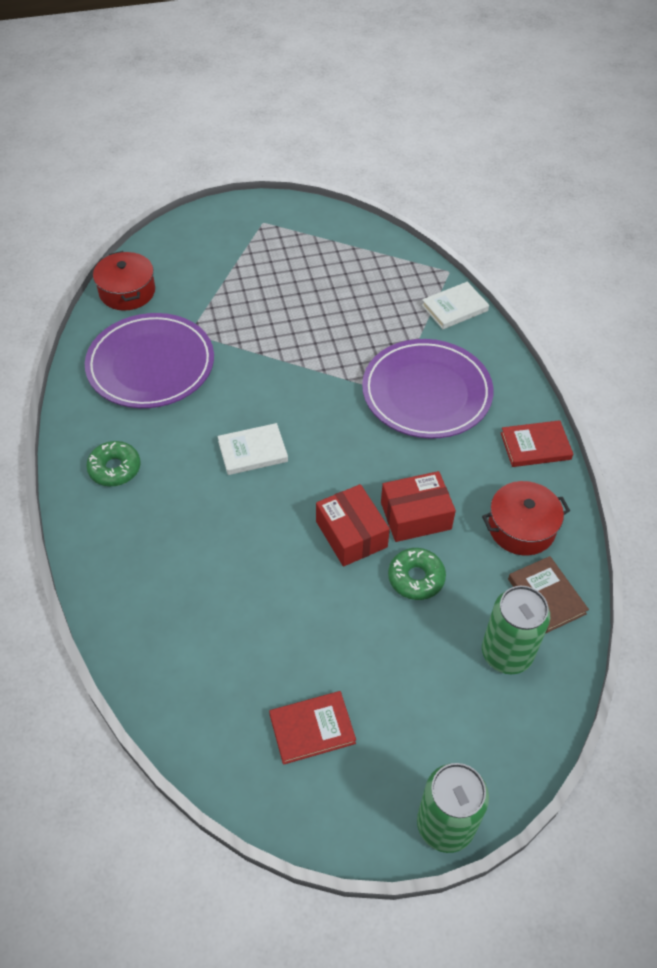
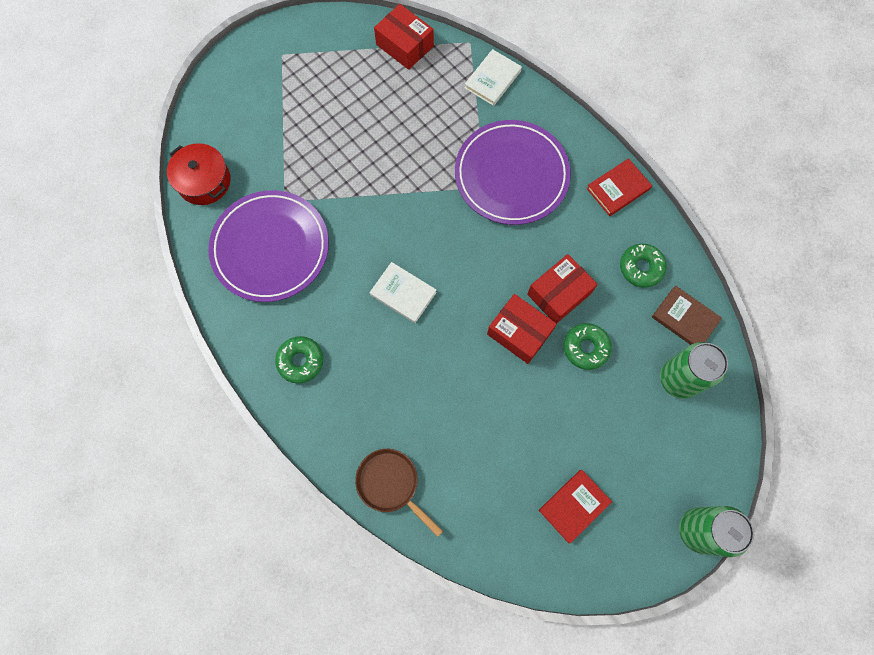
camera: 25 degrees left, 20 degrees up
(129, 617) = (390, 484): none -> brown pan
(253, 451) = (403, 293): white book -> white book turned 75 degrees clockwise
(383, 253) = (404, 45): none -> red box
(521, 527) = (641, 268): red pot -> green donut

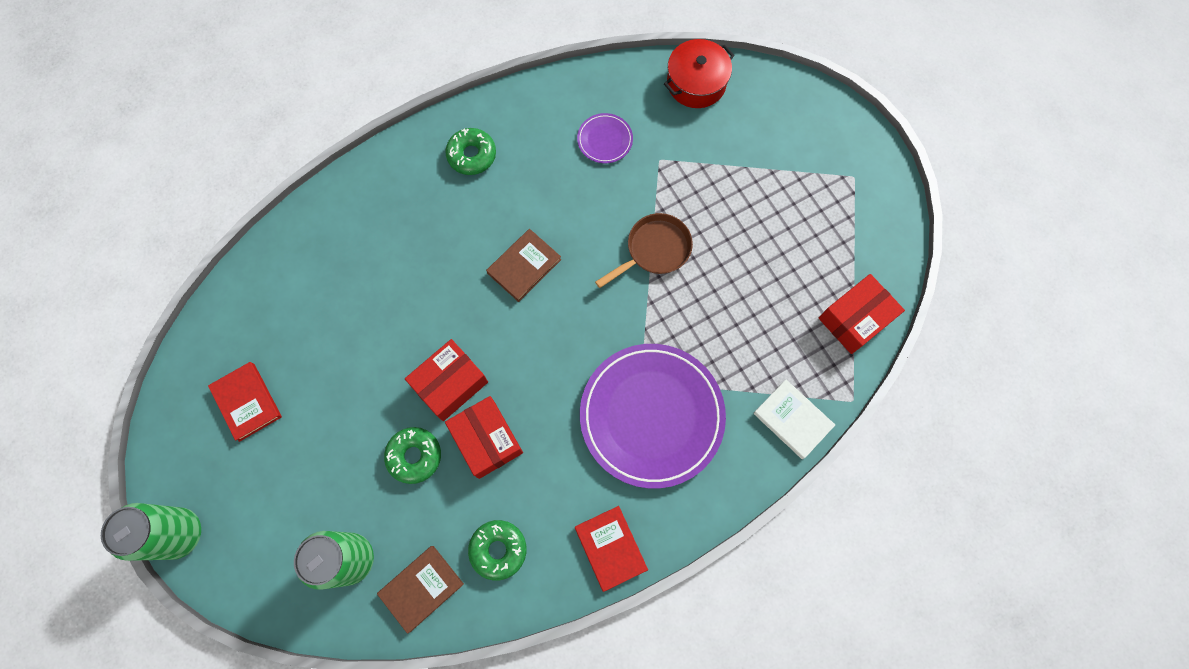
camera: 100 degrees right, 0 degrees up
(270, 248) = (605, 140): purple plate -> purple plate, size x0.43
(390, 484) = (323, 223): brown pan -> brown pan (654, 250)
(403, 293) = (524, 266): white book -> brown book

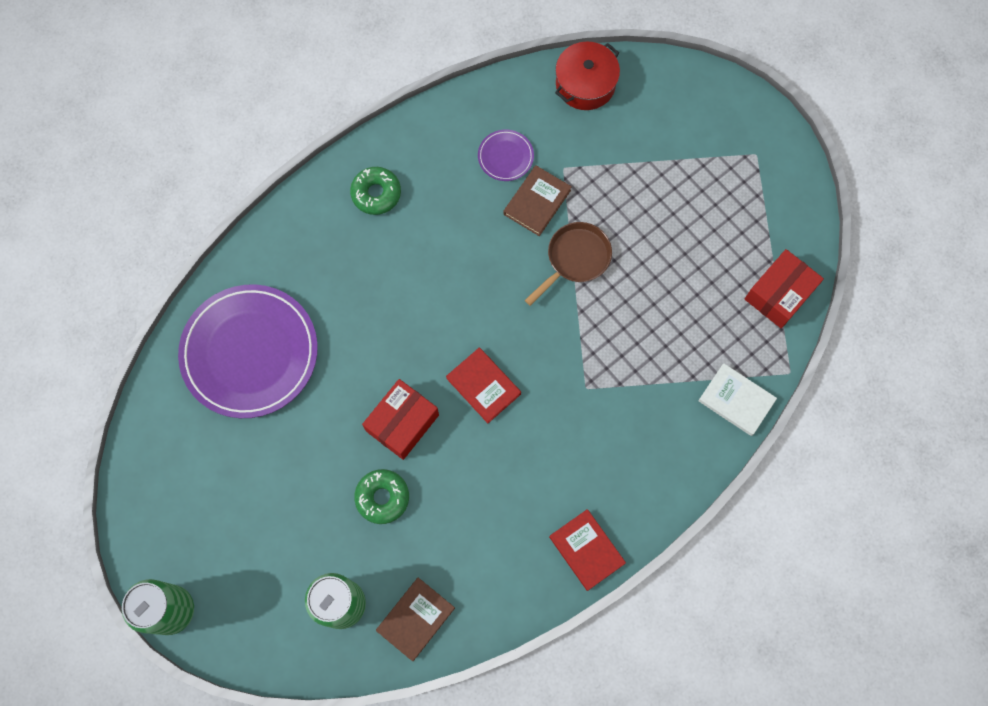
camera: 10 degrees left, 0 degrees up
(247, 402) = (207, 474): red book -> red book (483, 386)
(487, 440) = (449, 470): red box -> none
(498, 550) = (481, 570): green donut -> none
(524, 266) = (451, 296): brown book -> brown book (537, 202)
(651, 416) = (602, 420): purple plate -> purple plate (250, 353)

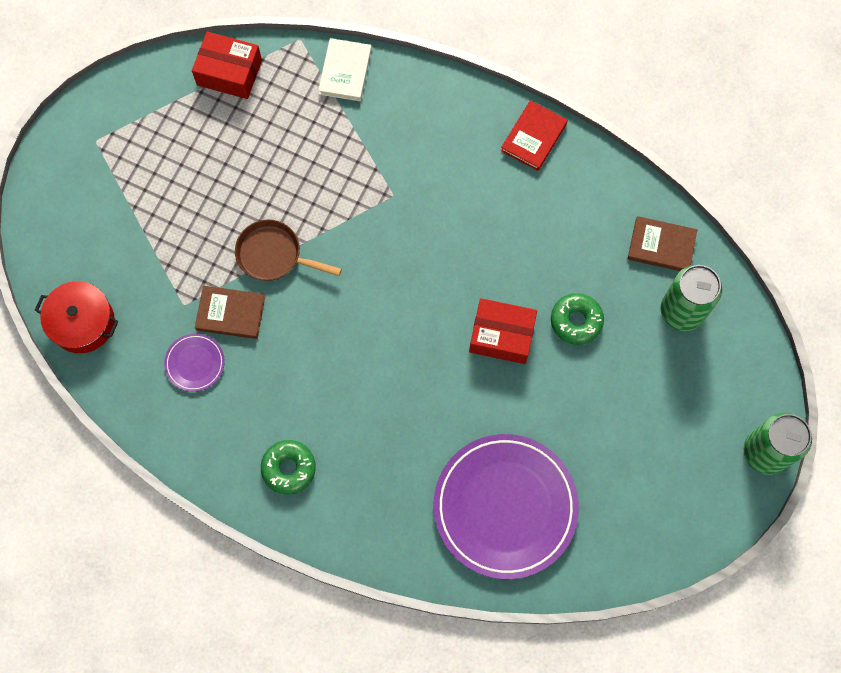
camera: 115 degrees left, 0 degrees up
(483, 386) = (433, 281): red book -> none

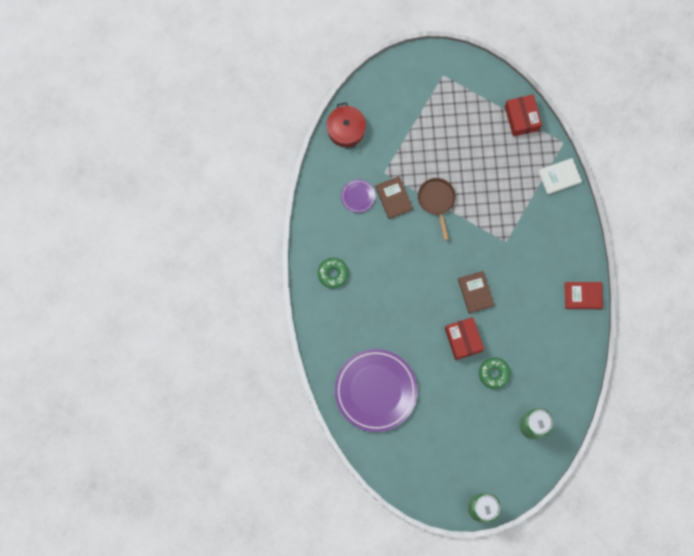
camera: 60 degrees right, 5 degrees up
(661, 246) = (562, 396): brown book -> brown book (475, 292)

